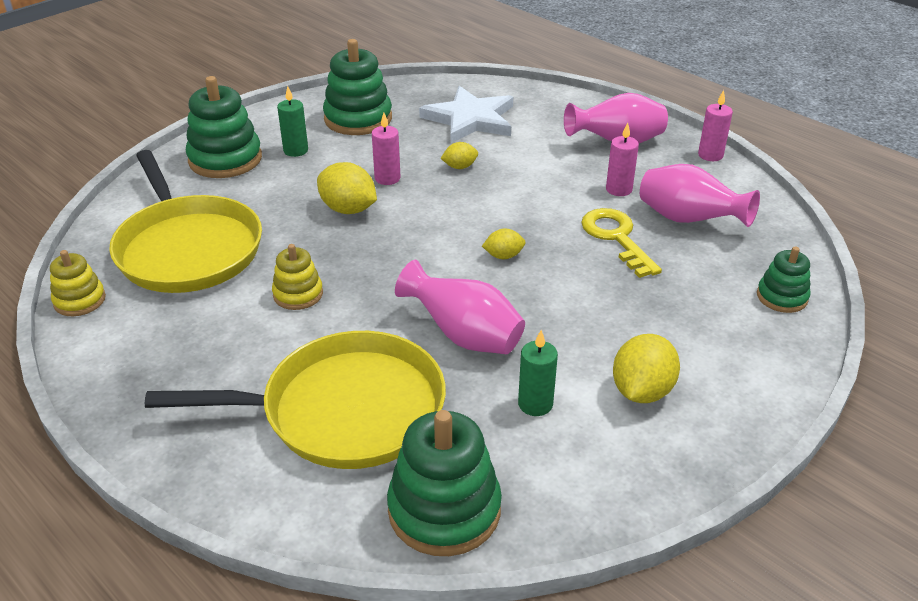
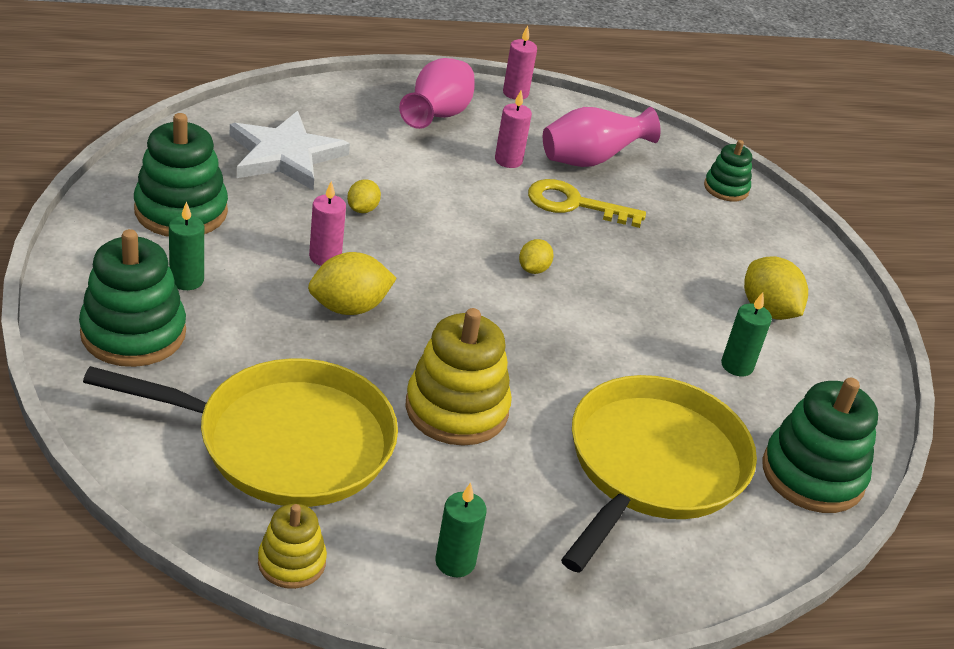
camera: 60 degrees left, 0 degrees up
(139, 362) = (455, 562): none -> green candle
(298, 294) = (456, 409): yellow stacking toy -> yellow stacking toy, size x1.77
(464, 336) = (620, 351): pink vase -> none

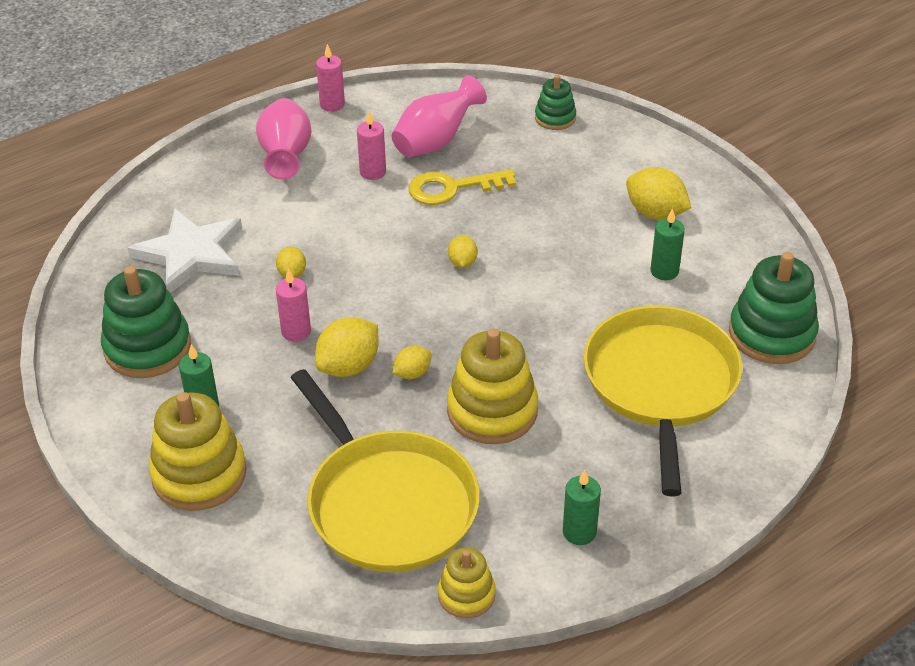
camera: 20 degrees left, 5 degrees up
(133, 333) = (199, 474): green stacking toy -> yellow stacking toy
(285, 441) = (388, 503): yellow pan -> yellow pan turned 75 degrees clockwise
(405, 341) = (412, 373): none -> yellow lemon

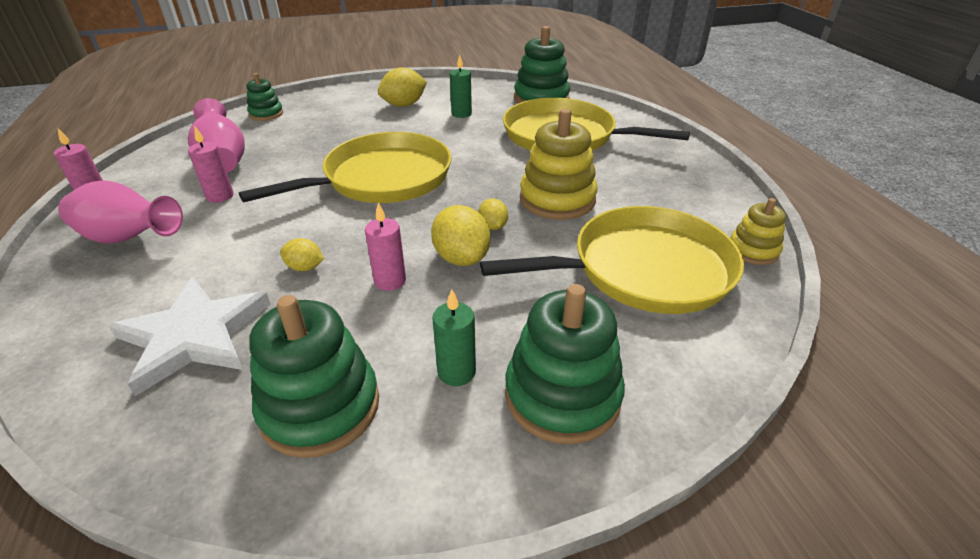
camera: 70 degrees left, 5 degrees down
(199, 474) = (562, 395): yellow stacking toy -> green stacking toy
(452, 188) = (290, 165): yellow key -> none
(462, 262) = (381, 178): yellow lemon -> yellow pan
(579, 532) = (693, 191): green candle -> none

